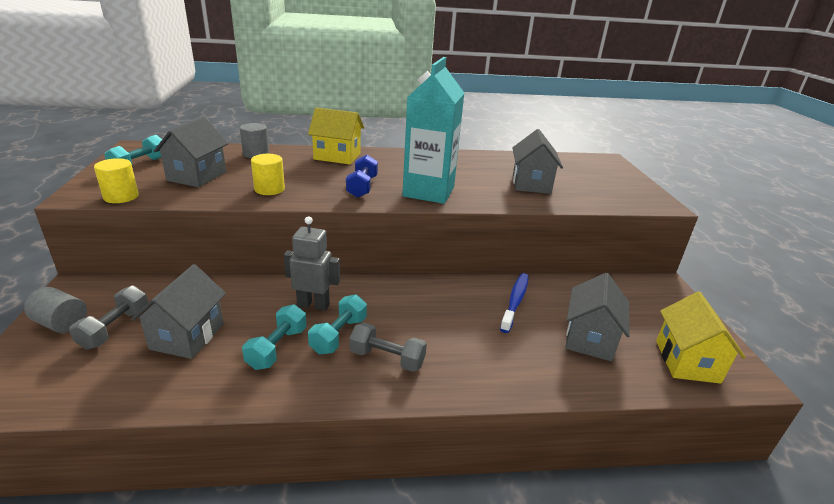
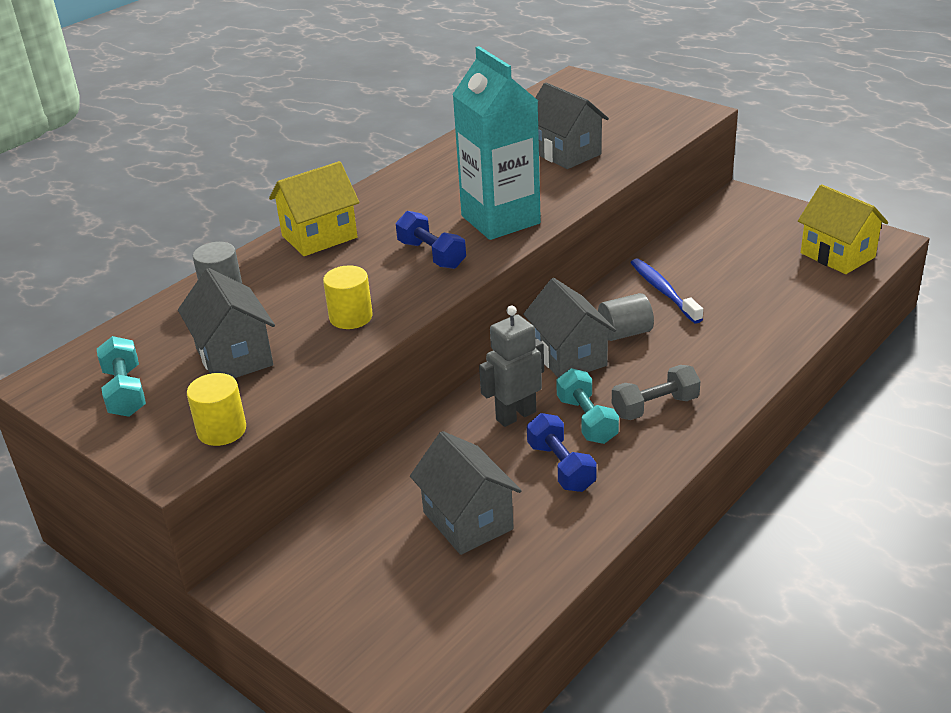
camera: 40 degrees left, 5 degrees up
(61, 323) = (325, 610): grey cylinder -> grey cylinder (625, 333)
(115, 328) = (388, 570): grey dumbbell -> none
(277, 348) = (561, 467): turquoise dumbbell -> blue dumbbell
(589, 339) = (759, 283): grey house -> grey house (569, 357)

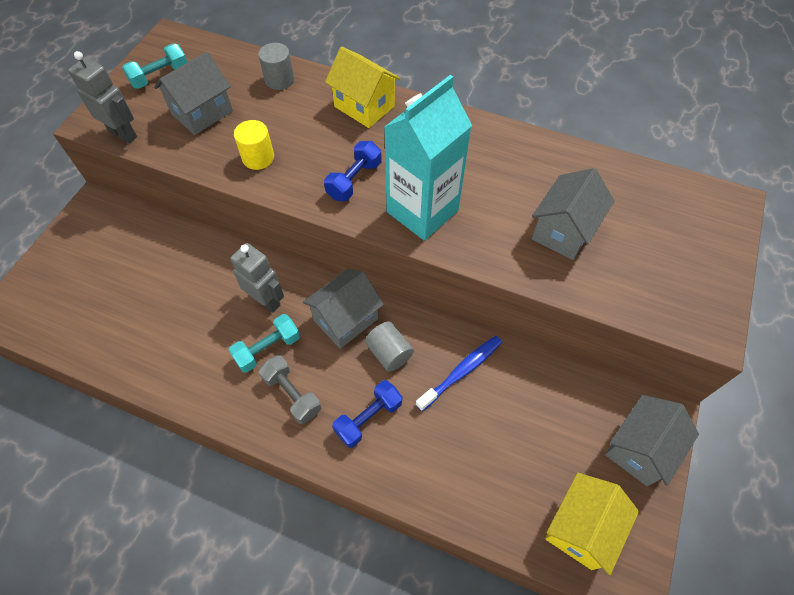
camera: 70 degrees right, 25 degrees up
(222, 430) = (123, 134): yellow cylinder -> grey robot
(468, 521) = (151, 300): grey house -> grey house (639, 449)
(561, 467) = (211, 343): blue dumbbell -> blue dumbbell (368, 418)

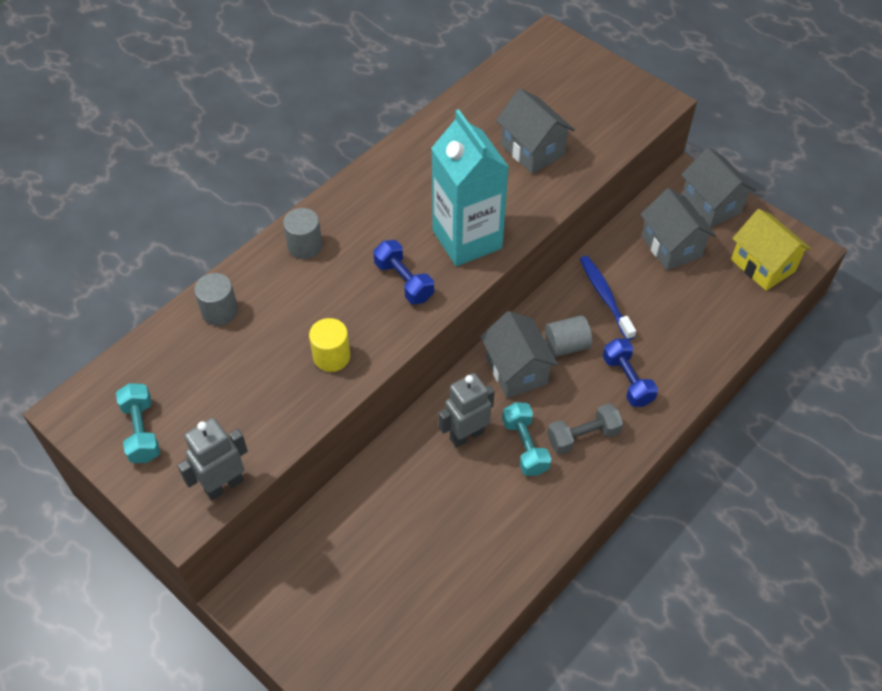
camera: 70 degrees left, 5 degrees down
(202, 113) = (232, 397): grey house -> grey house (671, 246)
(364, 106) = (305, 246): yellow house -> grey cylinder

